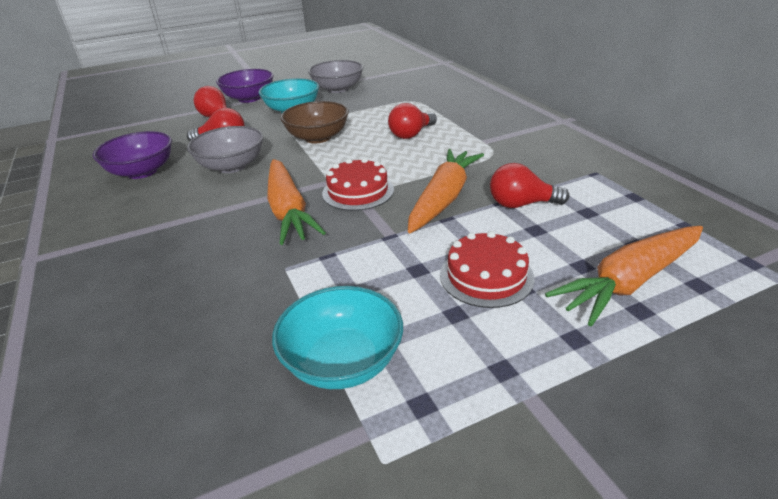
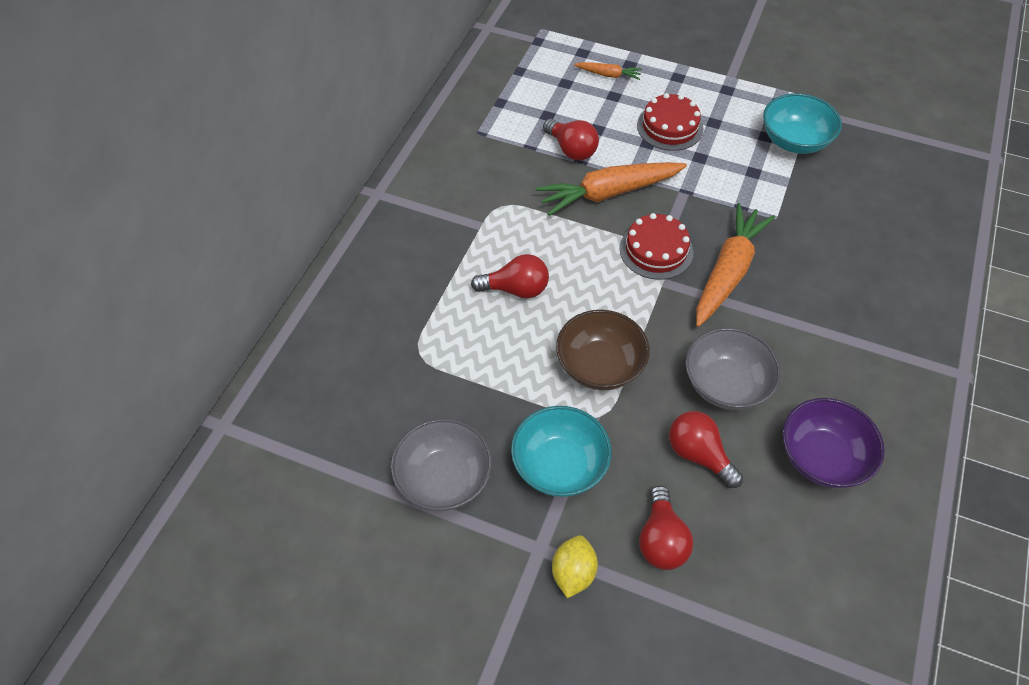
camera: 135 degrees left, 20 degrees up
(249, 98) = (573, 573): purple bowl -> yellow lemon
(629, 281) = (608, 75): orange carrot -> orange carrot, size x0.49

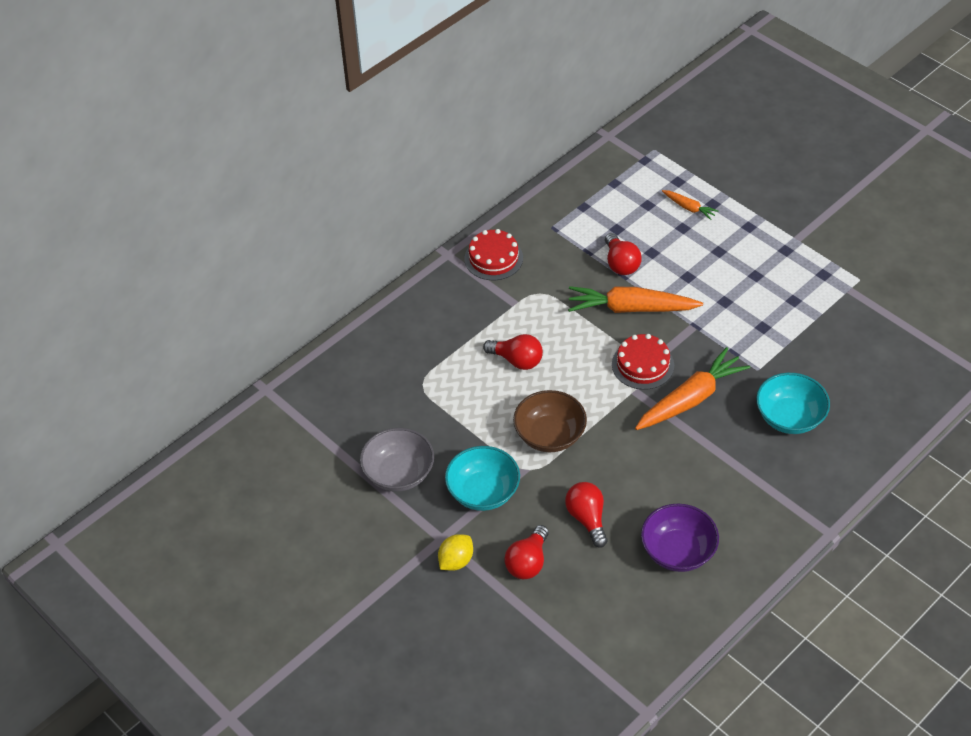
camera: 25 degrees right, 5 degrees down
(670, 127) = (715, 268): red cake -> red cake (493, 258)
(726, 384) = (637, 479): grey bowl -> none
(794, 141) = (816, 311): turquoise bowl -> turquoise bowl (789, 417)

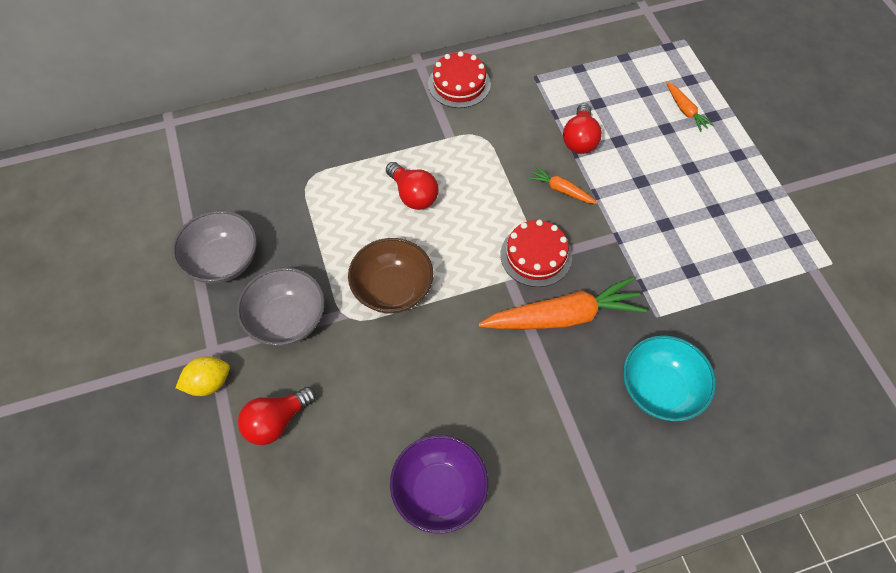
camera: 25 degrees right, 10 degrees up
(483, 492) = (286, 320): turquoise bowl -> grey bowl
(587, 519) = (369, 402): red light bulb -> none
(631, 308) = (561, 190): orange carrot -> orange carrot, size x0.49

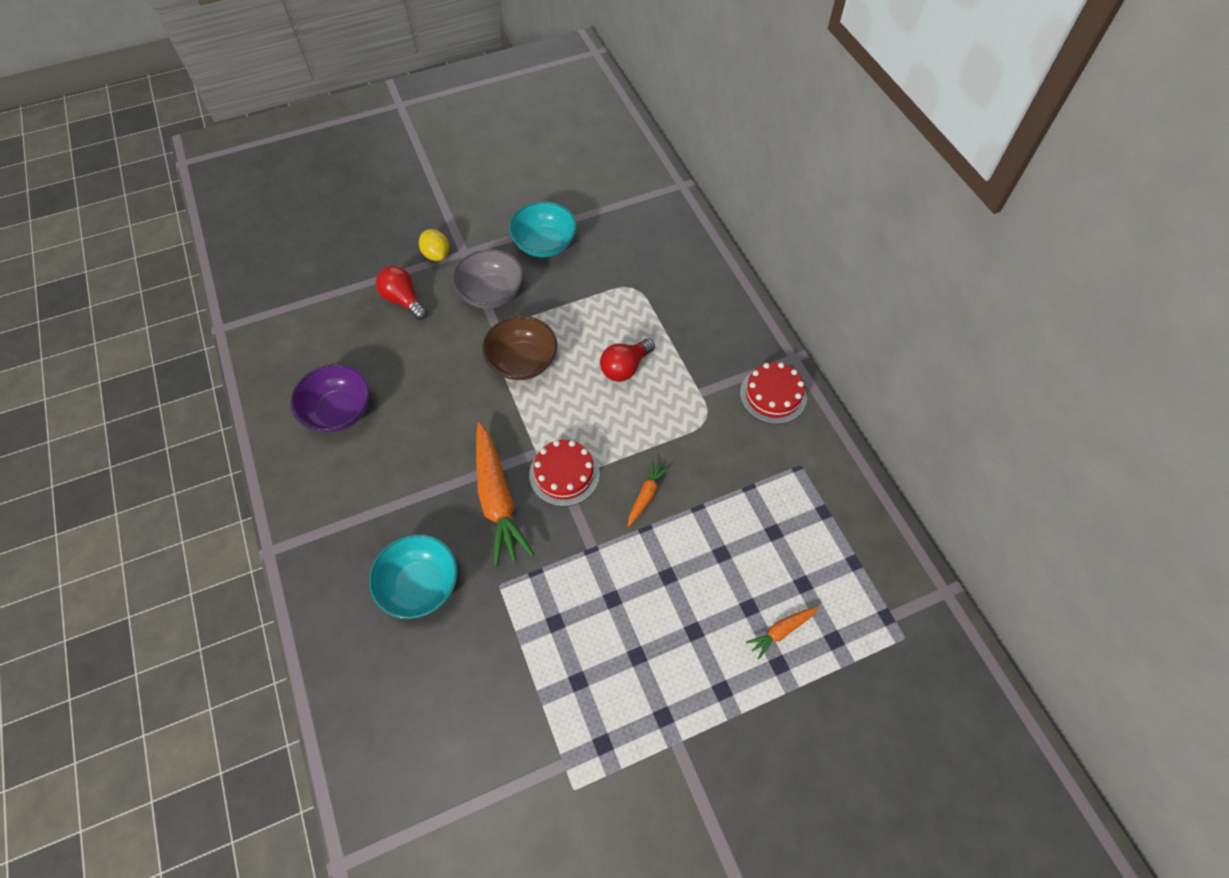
camera: 85 degrees right, 0 degrees up
(222, 261) = (544, 244): grey bowl -> turquoise bowl
(580, 139) = (717, 513): red light bulb -> none

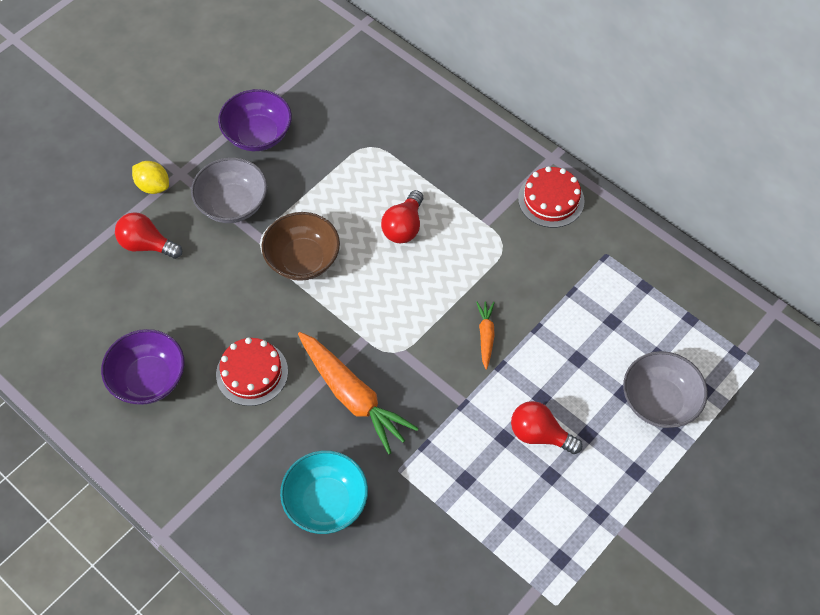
camera: 25 degrees left, 0 degrees up
(544, 244) = (258, 134): turquoise bowl -> purple bowl
(564, 474) = (401, 348): red cake -> red cake (252, 373)
(647, 611) = (540, 434): none -> red light bulb
(781, 631) = (659, 401): orange carrot -> grey bowl

